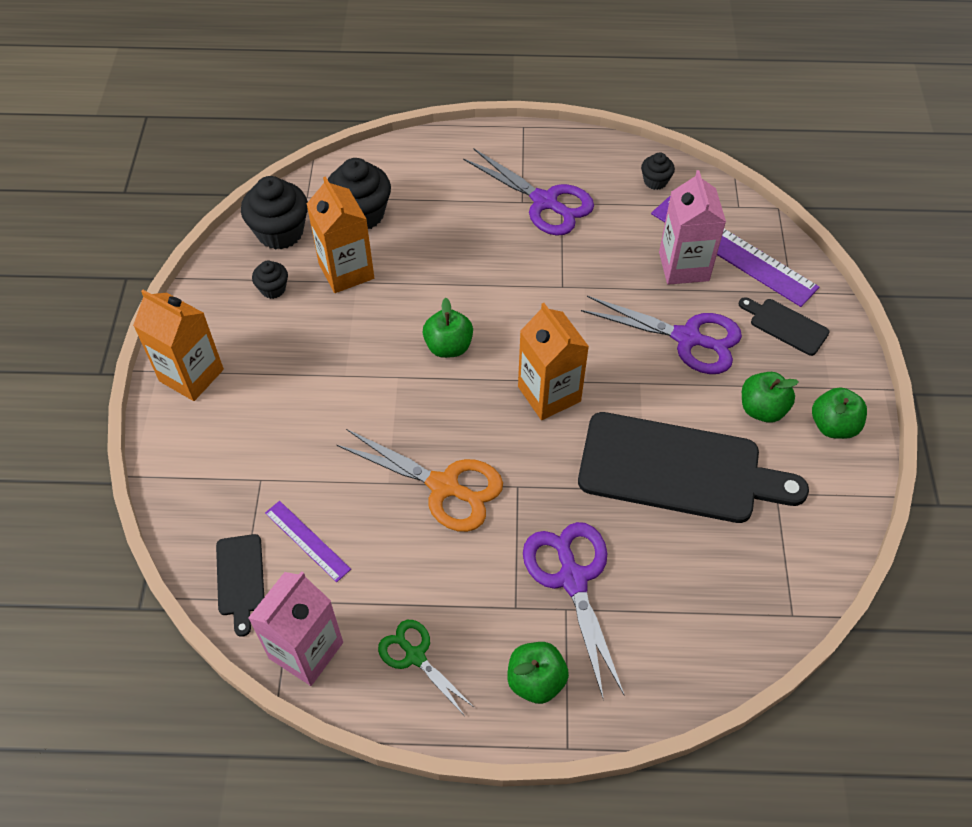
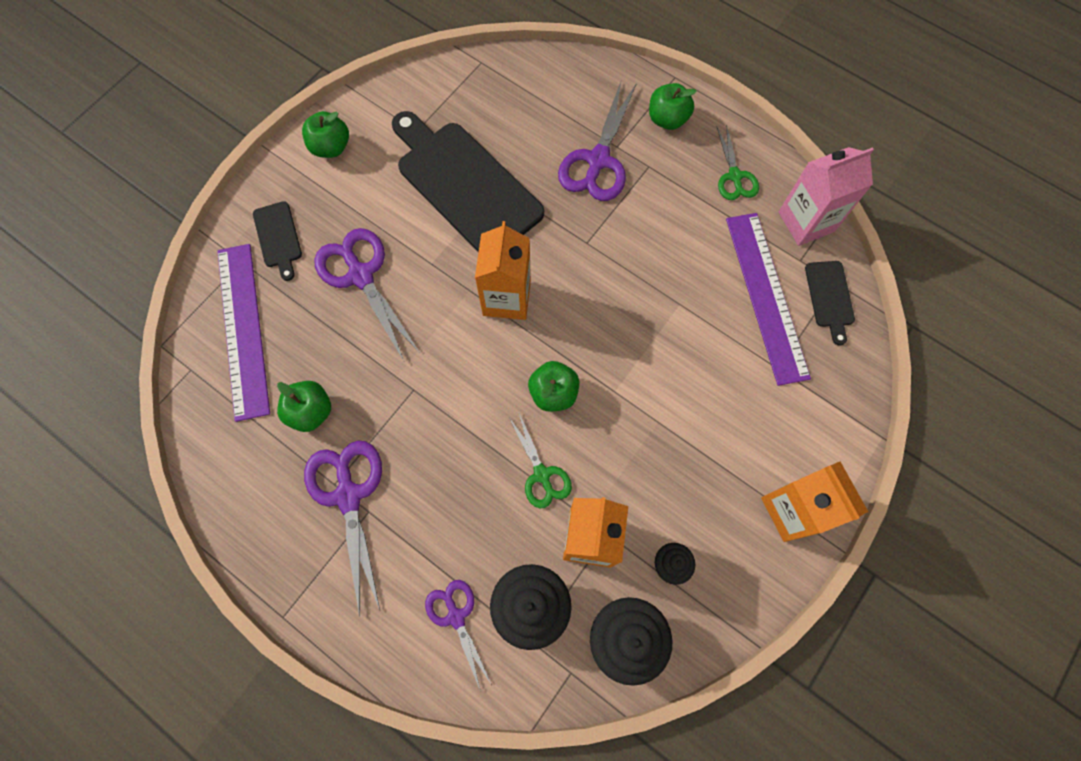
camera: 145 degrees left, 15 degrees up
(240, 579) = (829, 297): black cutting board -> black cutting board turned 150 degrees clockwise
(307, 540) = (766, 296): purple ruler -> purple ruler, size x1.98
(409, 183) = (456, 617): none -> purple scissors
(414, 289) = (541, 474): none -> green scissors
(443, 486) = (640, 275): orange scissors -> none
(655, 181) = (229, 449): black cupcake -> none
(684, 266) = (298, 341): pink carton -> none
(762, 409) = (365, 188): green apple -> green apple (311, 411)

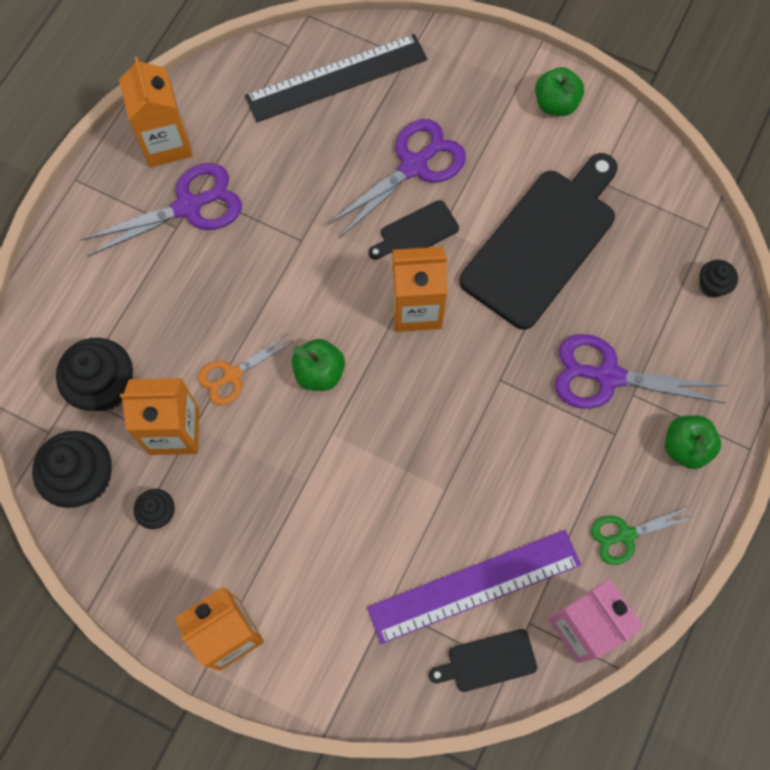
camera: 80 degrees right, 0 degrees up
(243, 329) = (336, 78): purple ruler -> black ruler
(267, 510) = (166, 143): none -> orange carton
(278, 237) = (440, 82): black cutting board -> black cutting board (416, 232)
(311, 411) = (264, 156): green apple -> none
(456, 617) = (89, 322): purple scissors -> none
(532, 70) = (712, 285): none -> black cupcake
(541, 474) = (232, 375): green scissors -> orange scissors

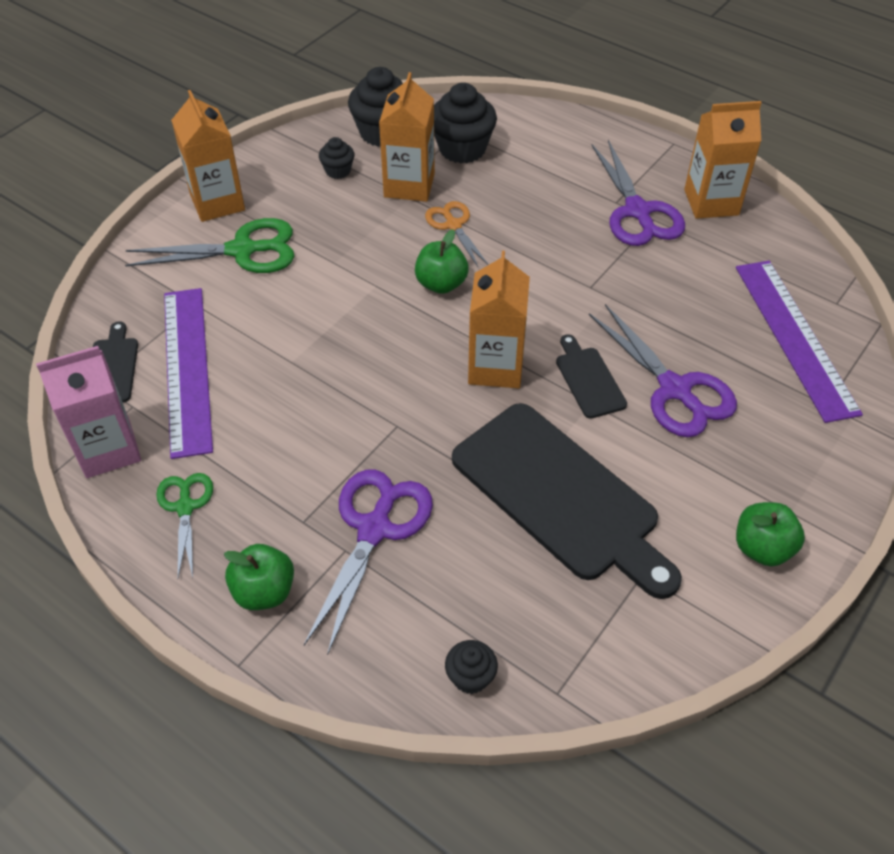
camera: 100 degrees right, 20 degrees down
(302, 583) = (242, 250): none -> green scissors
(336, 78) = (794, 337): black ruler -> purple ruler

